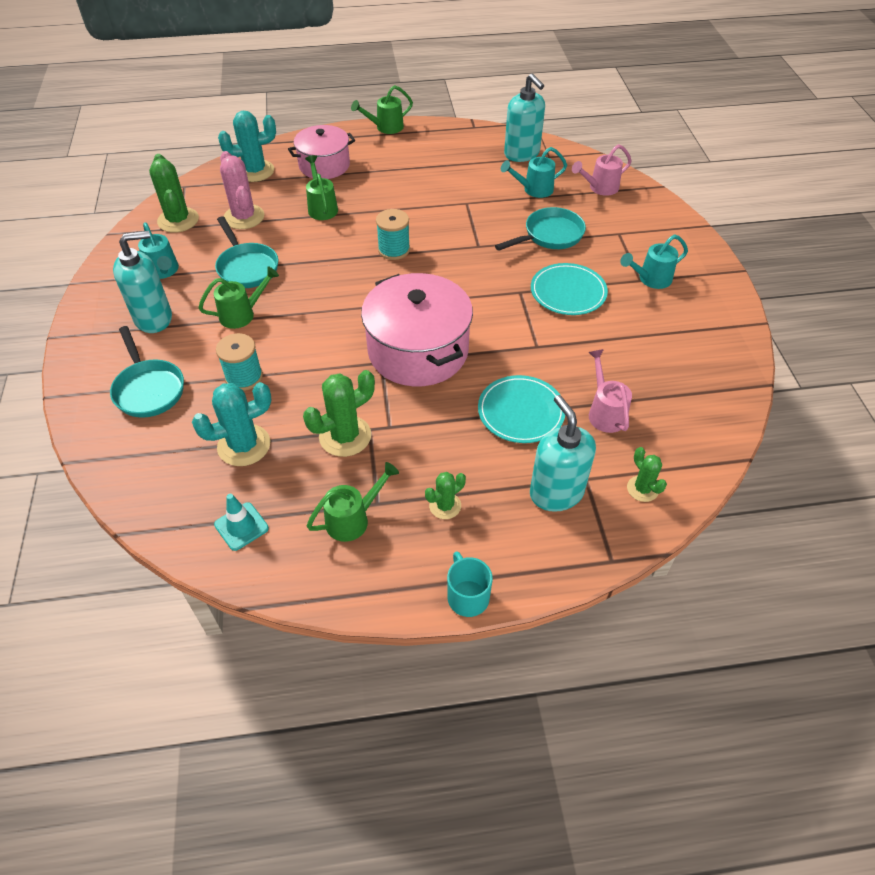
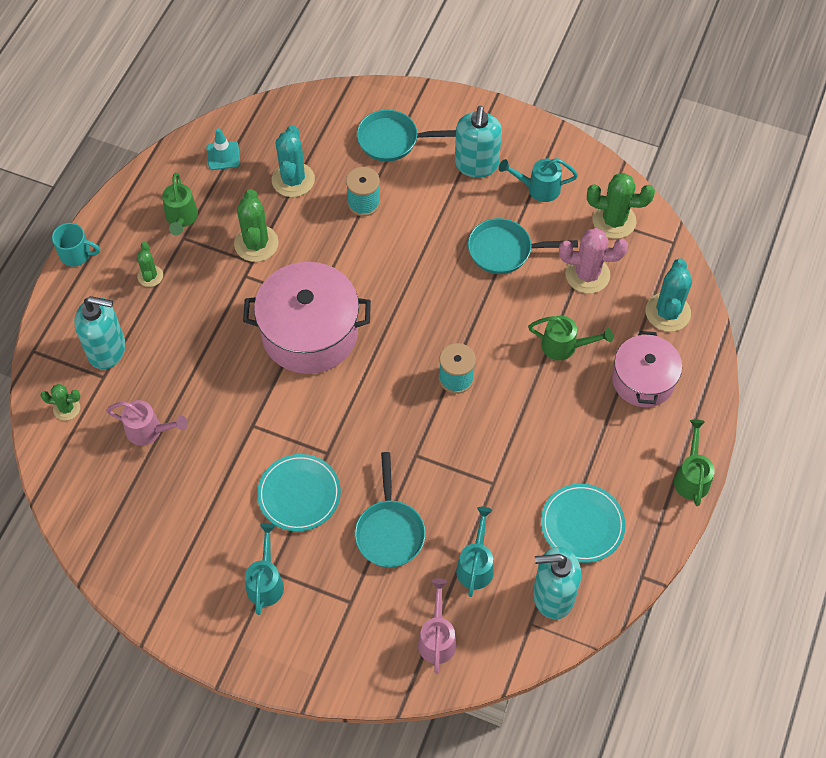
camera: 120 degrees right, 10 degrees up
(242, 314) = (441, 226): green watering can -> none
(521, 411) = (193, 371): turquoise plate -> turquoise plate (582, 524)

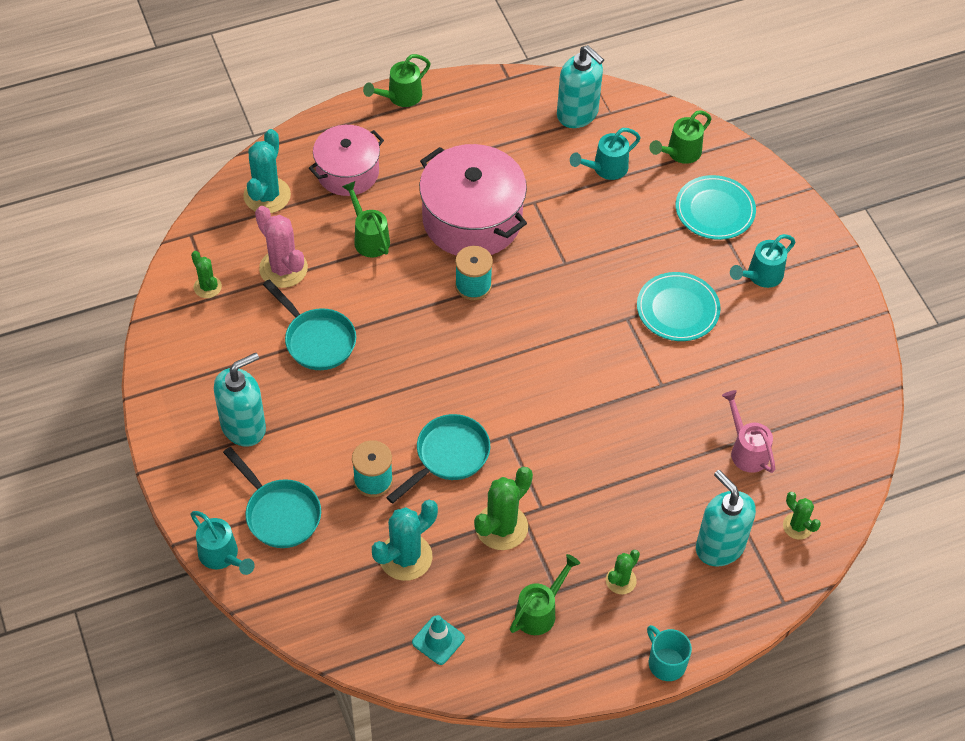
camera: 135 degrees left, 5 degrees down
(309, 333) = (542, 413): pink pot -> pink pot (472, 219)
(389, 531) = (640, 234): turquoise pan -> turquoise pan (448, 456)
(437, 638) = (680, 153): pink watering can -> green watering can
(538, 188) = (224, 362): turquoise watering can -> turquoise watering can (222, 556)
(582, 524) = (507, 132): turquoise plate -> turquoise plate (715, 210)
(614, 221) = (207, 287): green cactus -> green cactus, size x0.57
(667, 312) = (267, 195): turquoise cactus -> turquoise cactus turned 45 degrees counterclockwise

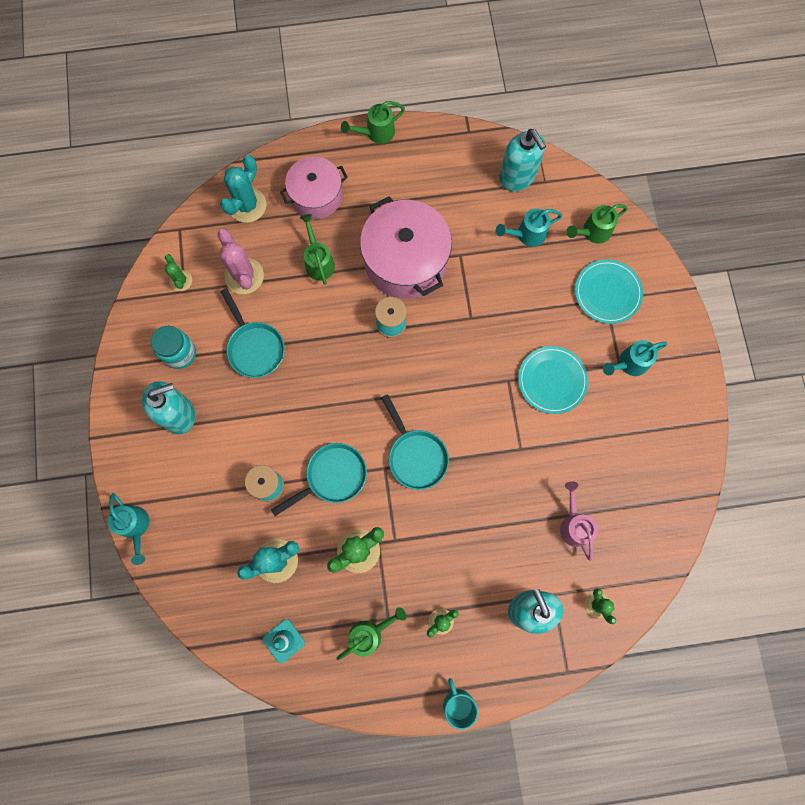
camera: 15 degrees right, 20 degrees up
(227, 362) = (180, 353): none -> turquoise jar
(279, 513) = (188, 499): turquoise pan -> turquoise pan (415, 456)

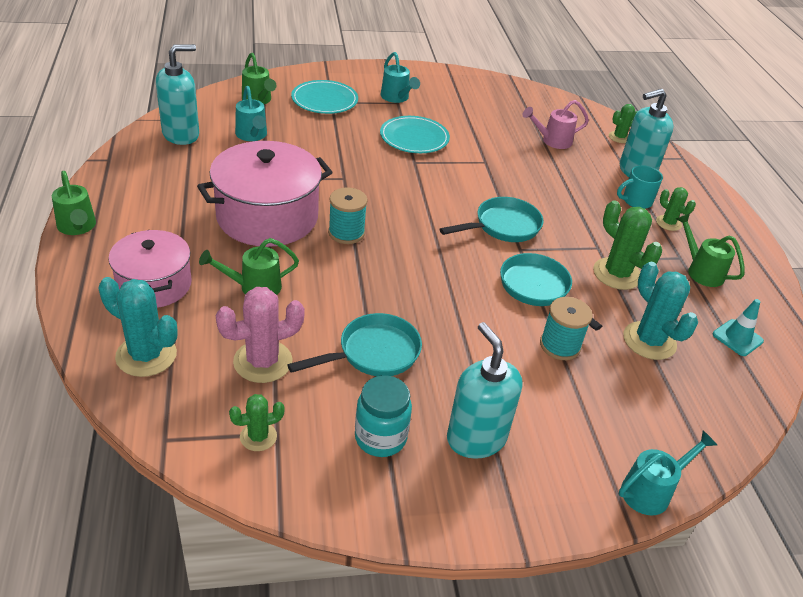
camera: 95 degrees left, 35 degrees down
(458, 703) = (739, 219): turquoise mug -> turquoise mug (636, 201)

